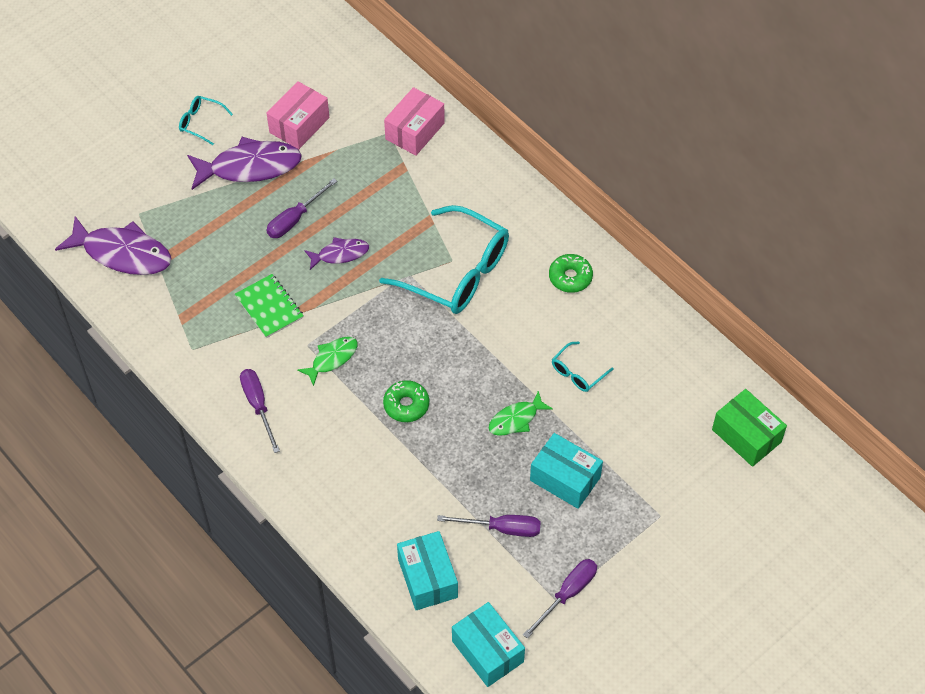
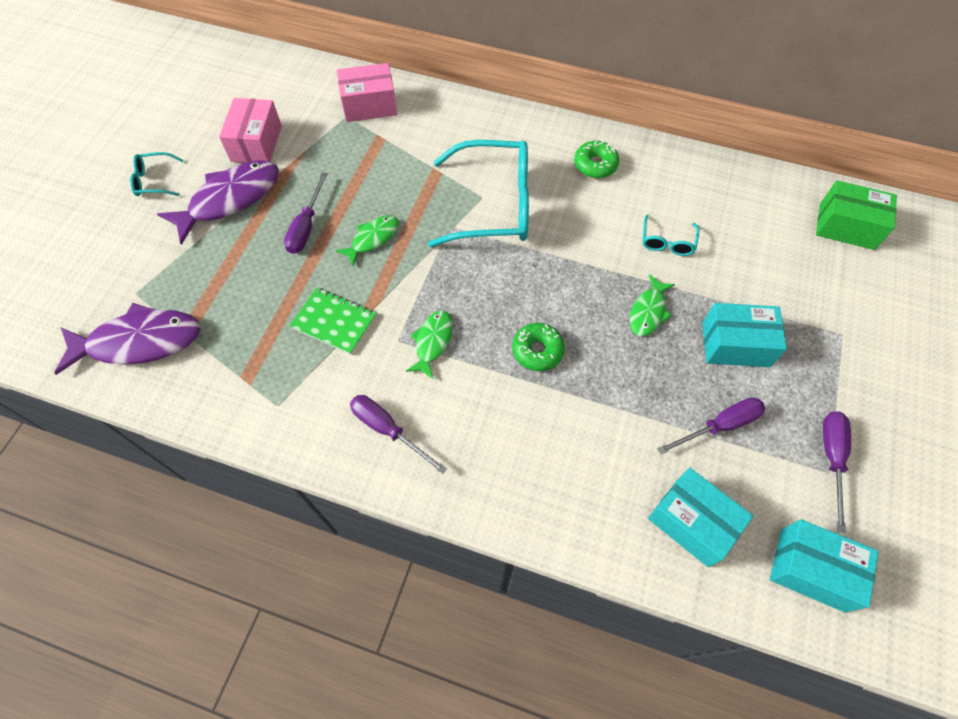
camera: 30 degrees left, 5 degrees up
(340, 254) = (372, 239): purple fish -> green fish
(415, 131) = (369, 105): pink box -> pink box turned 75 degrees clockwise

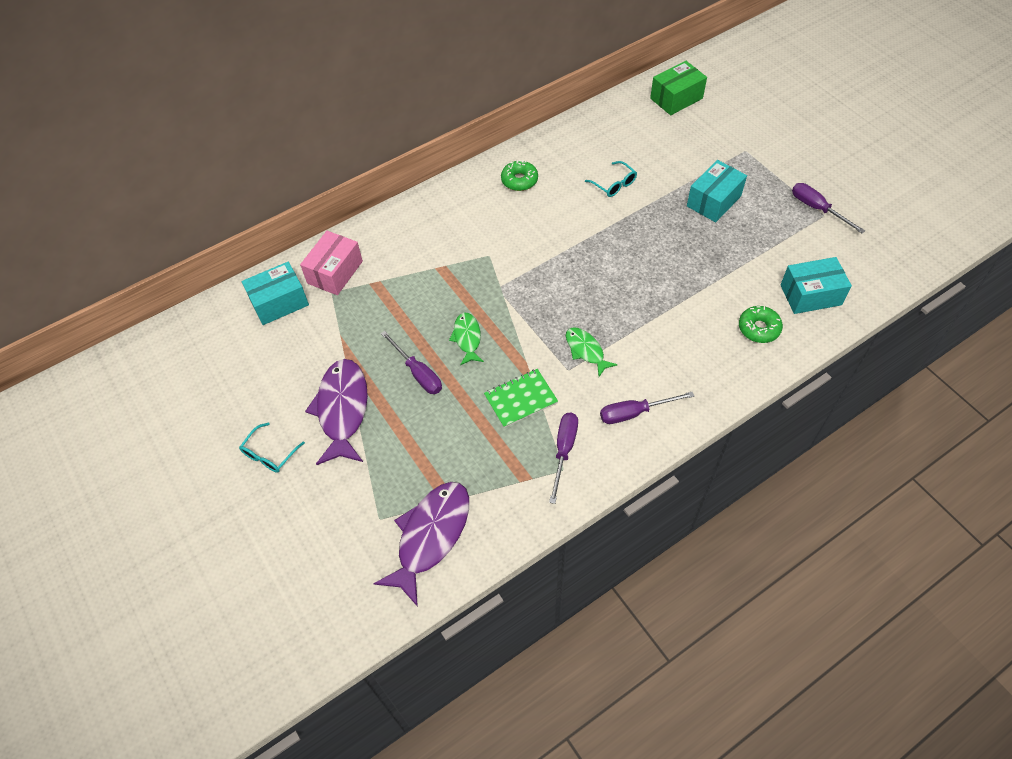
camera: 50 degrees left, 5 degrees down
(256, 143) = (300, 364): pink box -> none
(494, 205) = (502, 253): turquoise glasses -> none
(537, 351) = (639, 298): green donut -> green donut (758, 328)
(648, 311) = (657, 226): green fish -> none
(719, 426) = (761, 243): purple screwdriver -> purple screwdriver (564, 451)
(811, 569) = (873, 261): turquoise box -> turquoise box (279, 302)

